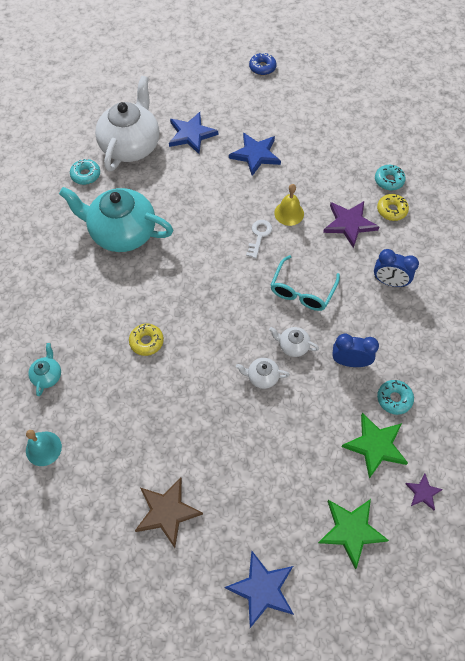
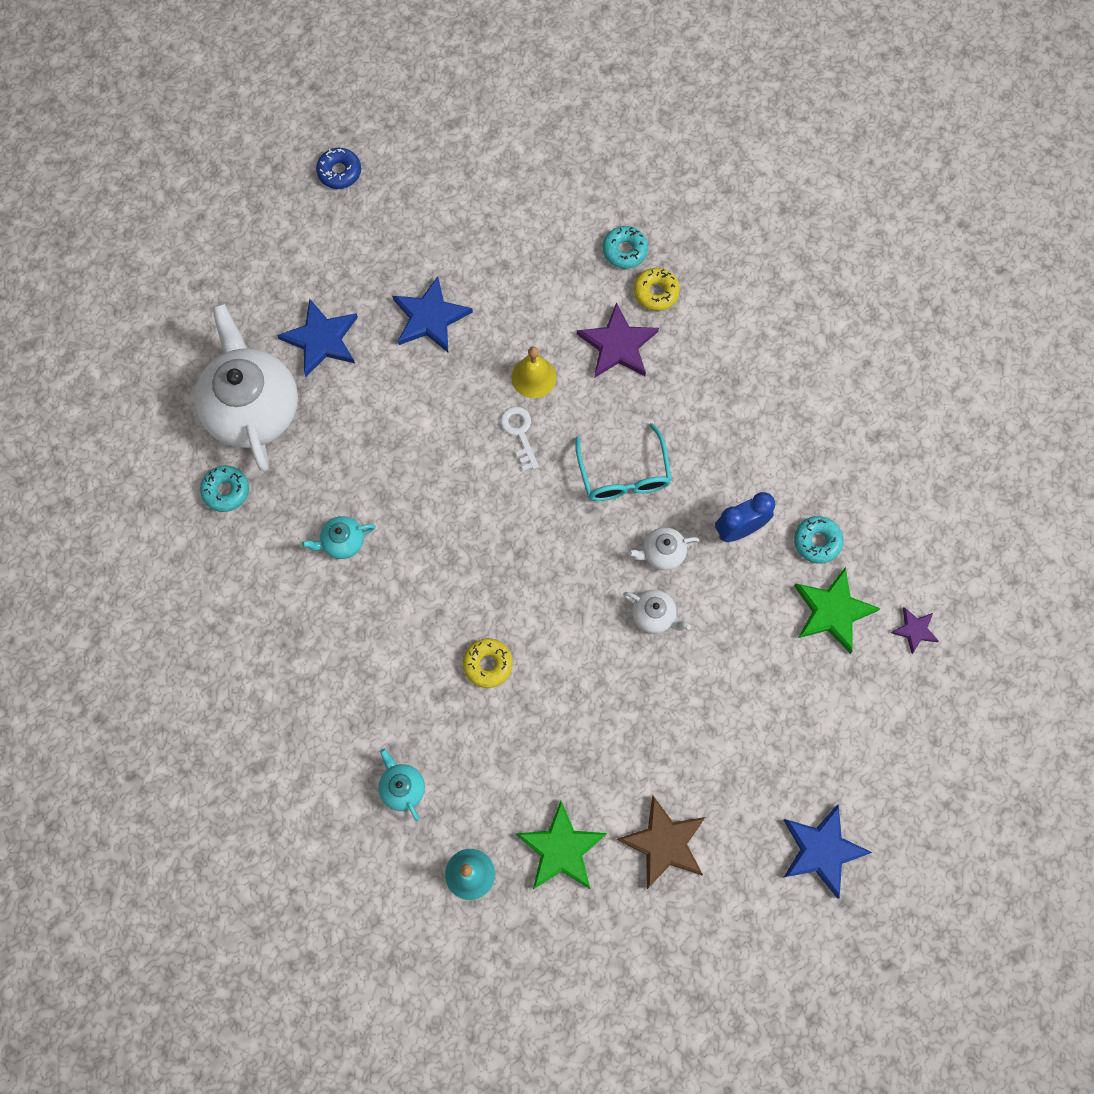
camera: 35 degrees left, 10 degrees up
(122, 233) = (342, 542): turquoise teapot -> turquoise teapot, size x0.42
(262, 377) = (654, 615): white teapot -> white teapot turned 120 degrees counterclockwise
(351, 530) = (869, 723): green star -> green star (561, 849)
(389, 282) = (717, 395): blue clock -> none

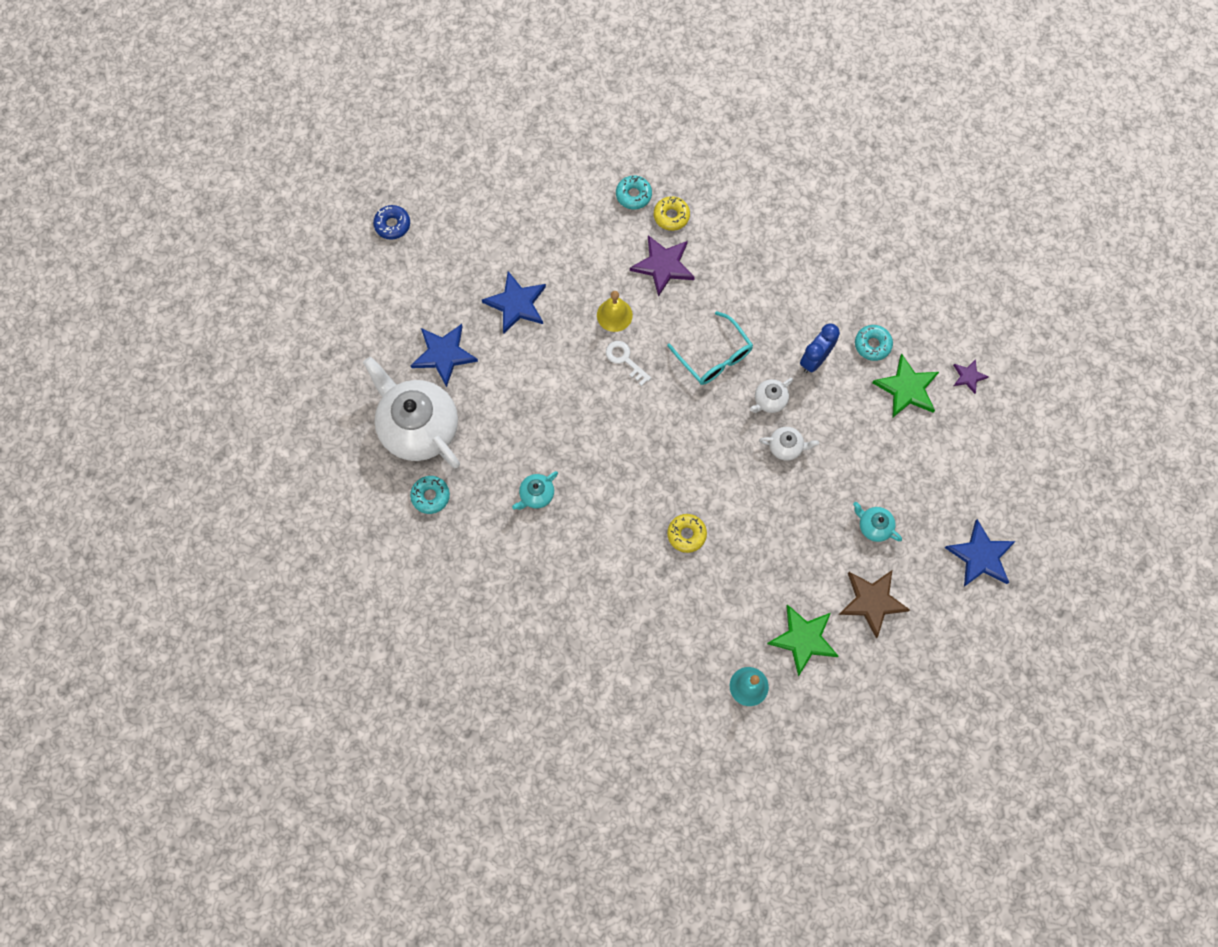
camera: 25 degrees left, 0 degrees up
(402, 787) = (670, 649): turquoise teapot -> turquoise teapot (874, 526)

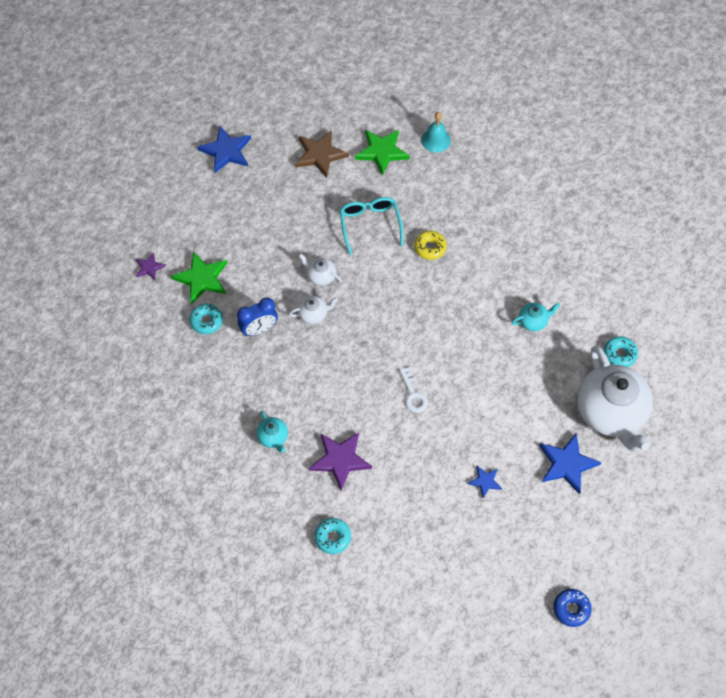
camera: 155 degrees left, 10 degrees down
(516, 304) = (485, 481): blue star -> blue star, size x0.54
(614, 315) = (404, 435): yellow bell -> none
(671, 216) = (309, 502): yellow donut -> none
(714, 356) = (338, 366): turquoise glasses -> turquoise glasses (370, 225)
(874, 526) = (289, 198): turquoise teapot -> turquoise teapot (273, 437)

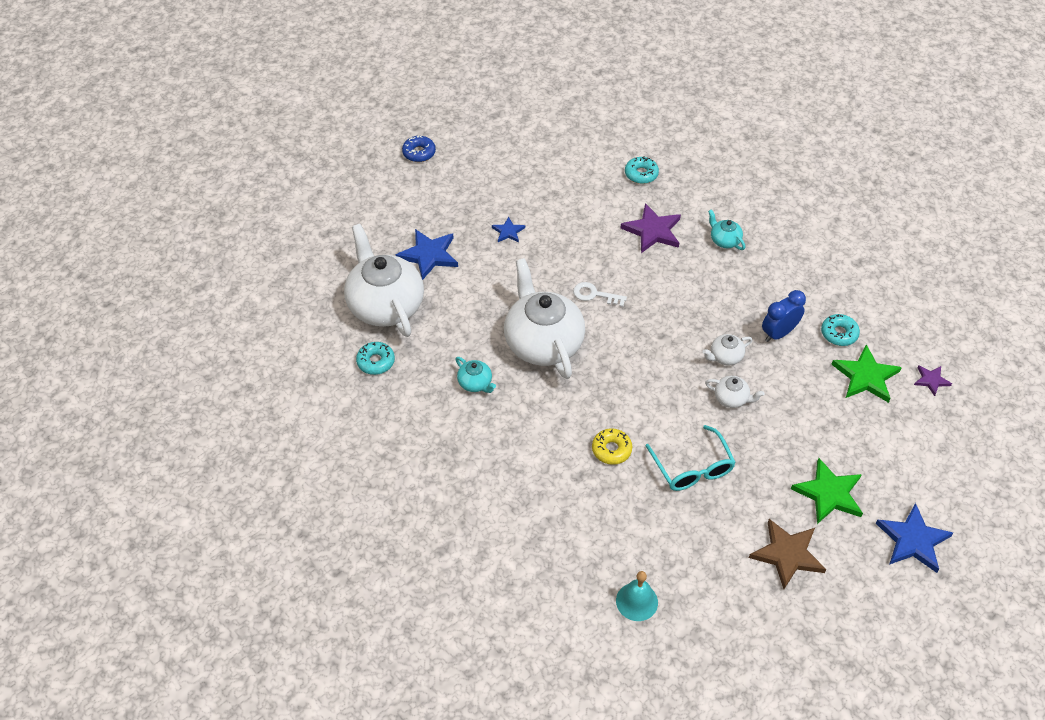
camera: 170 degrees right, 10 degrees down
(382, 152) = (706, 571): green star -> green star (829, 493)
(413, 394) = (595, 295): white key -> white key turned 45 degrees counterclockwise
(470, 351) = (542, 342): none -> white teapot
(533, 321) = (475, 383): turquoise teapot -> turquoise teapot turned 105 degrees counterclockwise

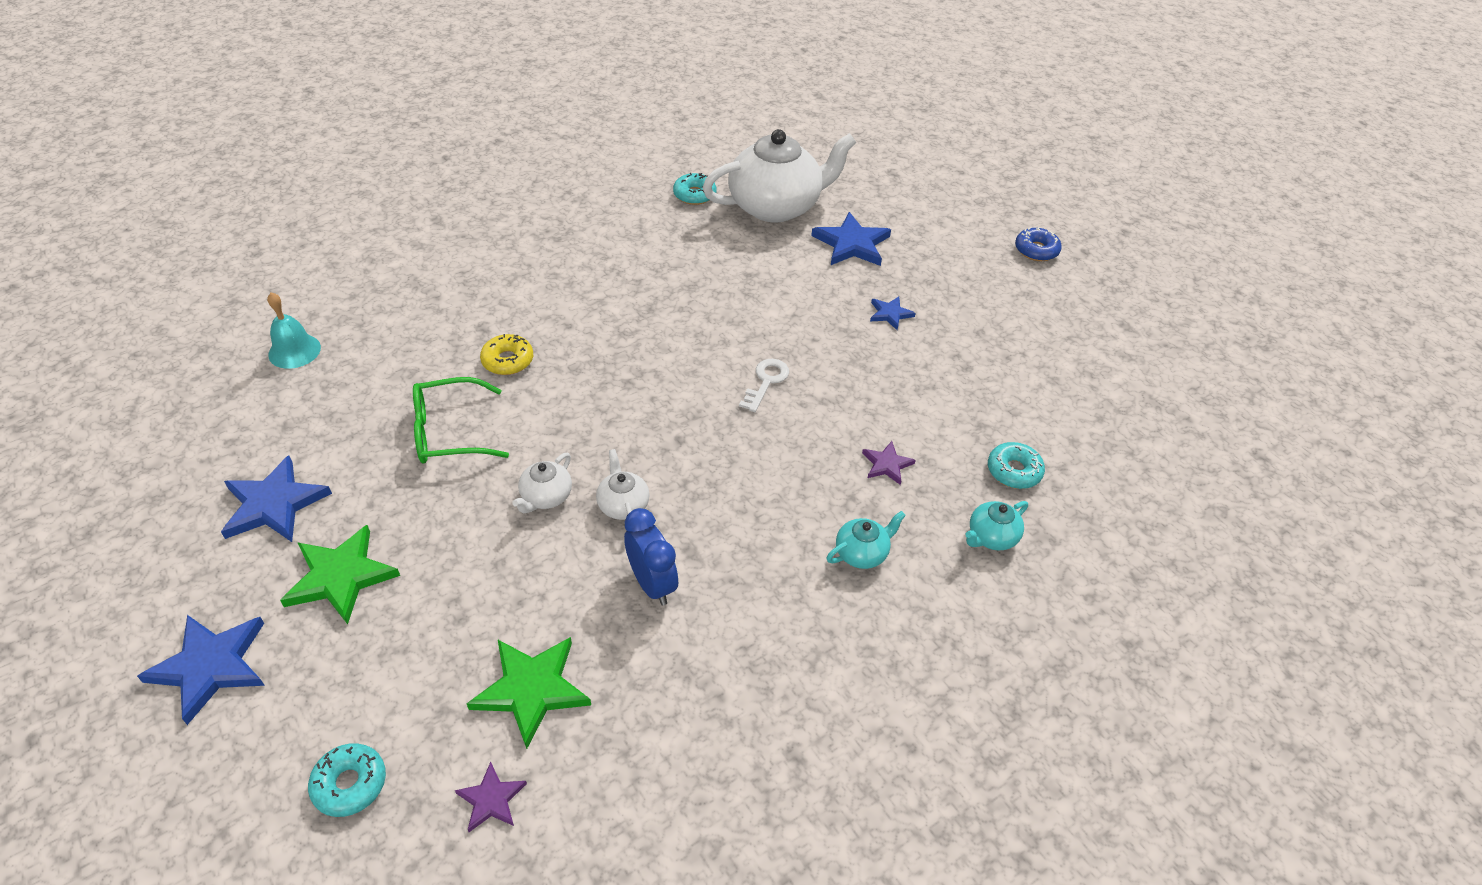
camera: 95 degrees right, 5 degrees down
(475, 383) = (644, 262): turquoise teapot -> turquoise teapot (991, 537)
(542, 342) = (693, 322): white teapot -> none
(653, 231) = (887, 464): purple star -> purple star, size x0.54
(692, 467) = (450, 432): turquoise glasses -> green glasses
(787, 554) = (274, 504): brown star -> blue star
(839, 333) = (632, 673): turquoise donut -> turquoise donut (350, 784)

